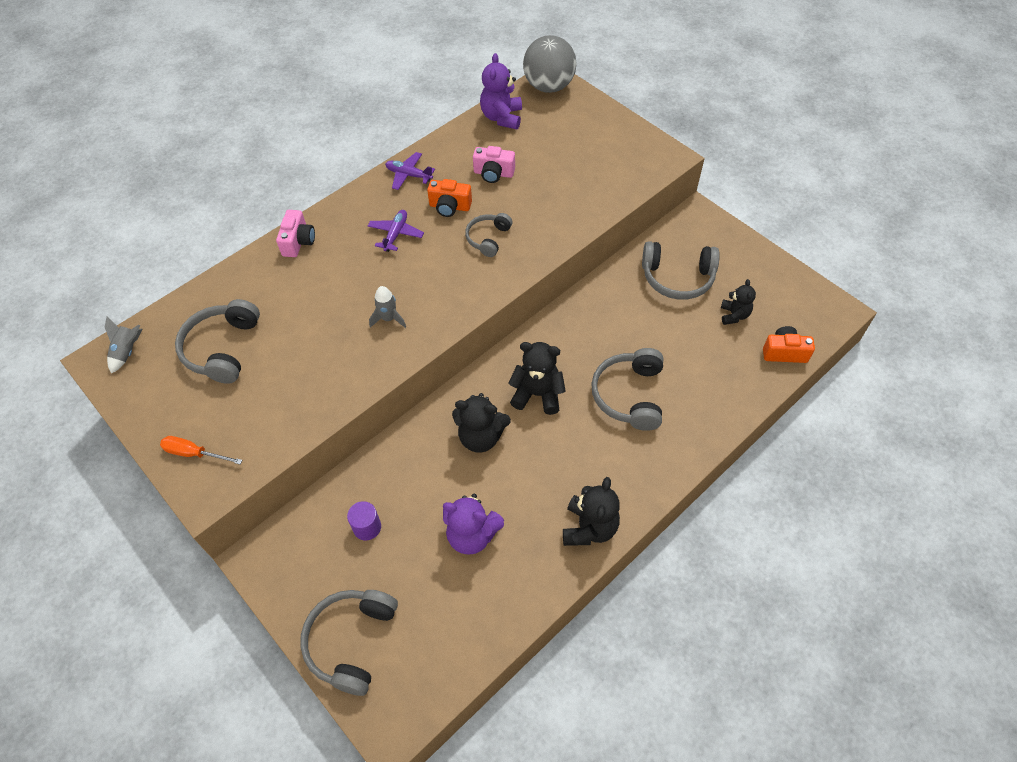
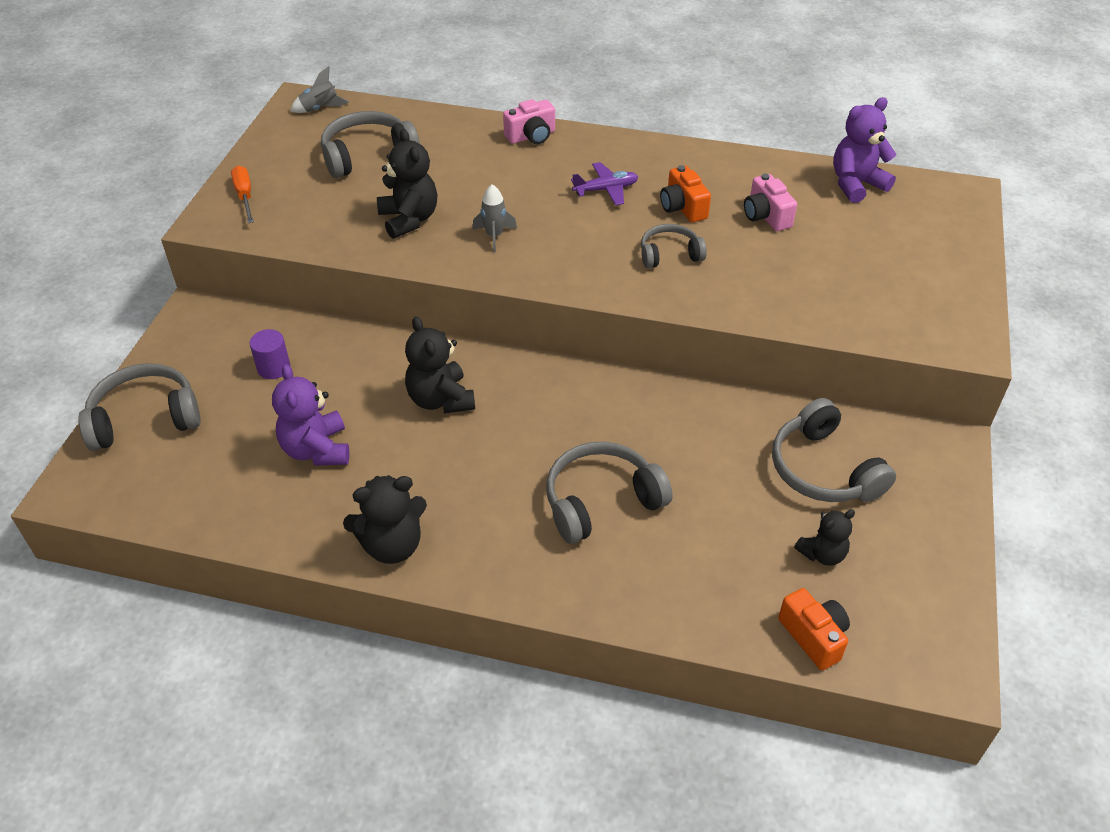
camera: 55 degrees right, 10 degrees down
(408, 175) = (693, 161): purple plane -> none
(537, 394) = (533, 419): black teddy bear -> black teddy bear (409, 219)
(549, 86) = (951, 196): grey ball -> none

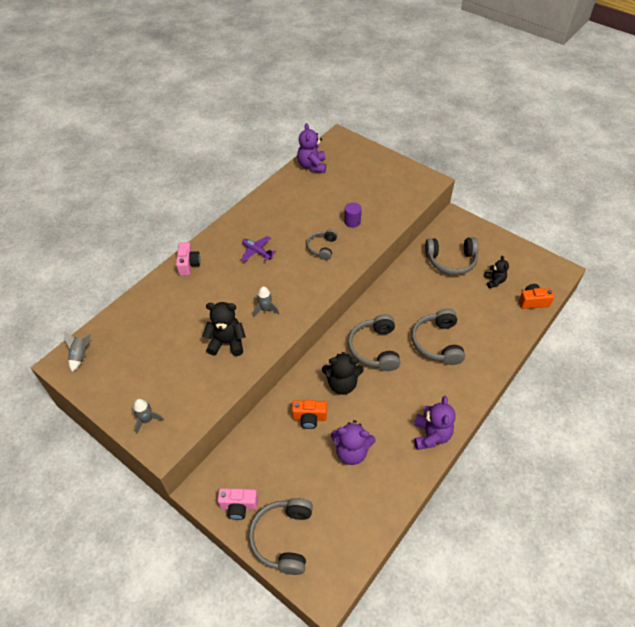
camera: 65 degrees left, 5 degrees up
(245, 196) = (147, 420): orange screwdriver -> grey rocket
(273, 368) = (276, 457): purple cylinder -> purple cylinder (352, 222)
(368, 155) = (151, 344): grey headphones -> grey headphones (375, 348)
(392, 545) = (431, 435): black teddy bear -> purple teddy bear
(606, 190) = (257, 252): purple plane -> purple plane turned 60 degrees counterclockwise
(682, 208) = (290, 229): orange camera -> orange camera (309, 418)
(766, 216) = (315, 204): pink camera -> pink camera (238, 506)

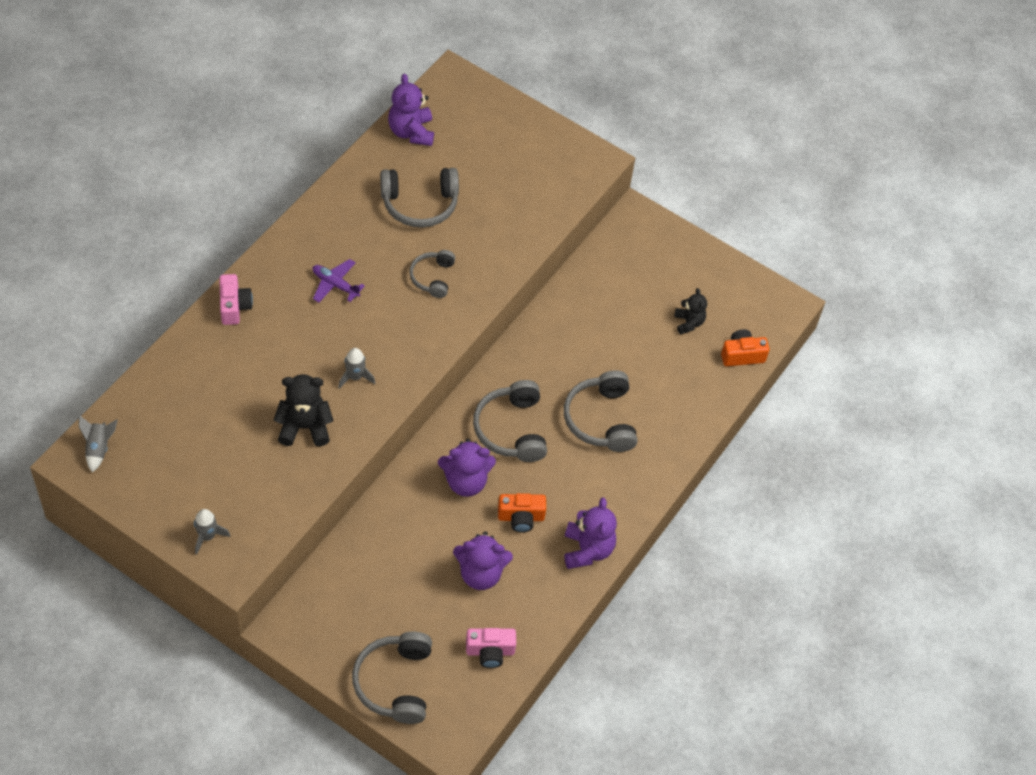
camera: 10 degrees left, 5 degrees up
(238, 506) = (334, 646): pink camera -> pink camera (490, 652)
(309, 418) = (422, 529): orange camera -> orange camera (521, 517)
(342, 384) = (466, 481): black teddy bear -> purple teddy bear
(352, 222) = (477, 233): purple cylinder -> none
(451, 261) = (626, 290): grey headphones -> grey headphones (420, 204)

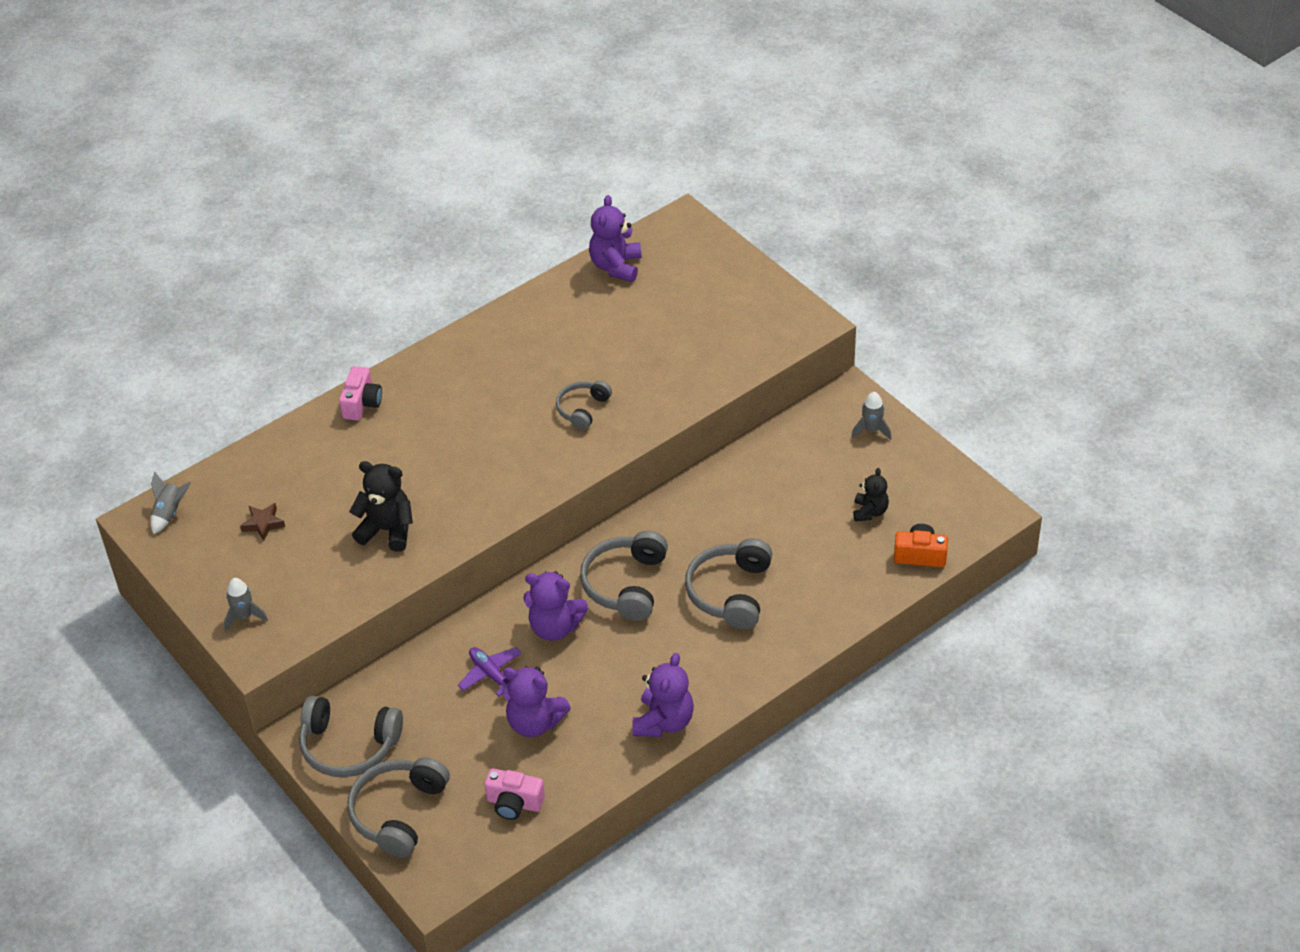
camera: 25 degrees right, 10 degrees down
(190, 442) = (263, 524): none -> brown star
(335, 285) = (475, 400): purple plane -> purple plane (491, 674)
(355, 377) = (460, 491): grey rocket -> grey rocket (871, 430)
(420, 204) = (597, 336): grey headphones -> grey headphones (349, 746)
(521, 517) = (601, 675): orange camera -> none

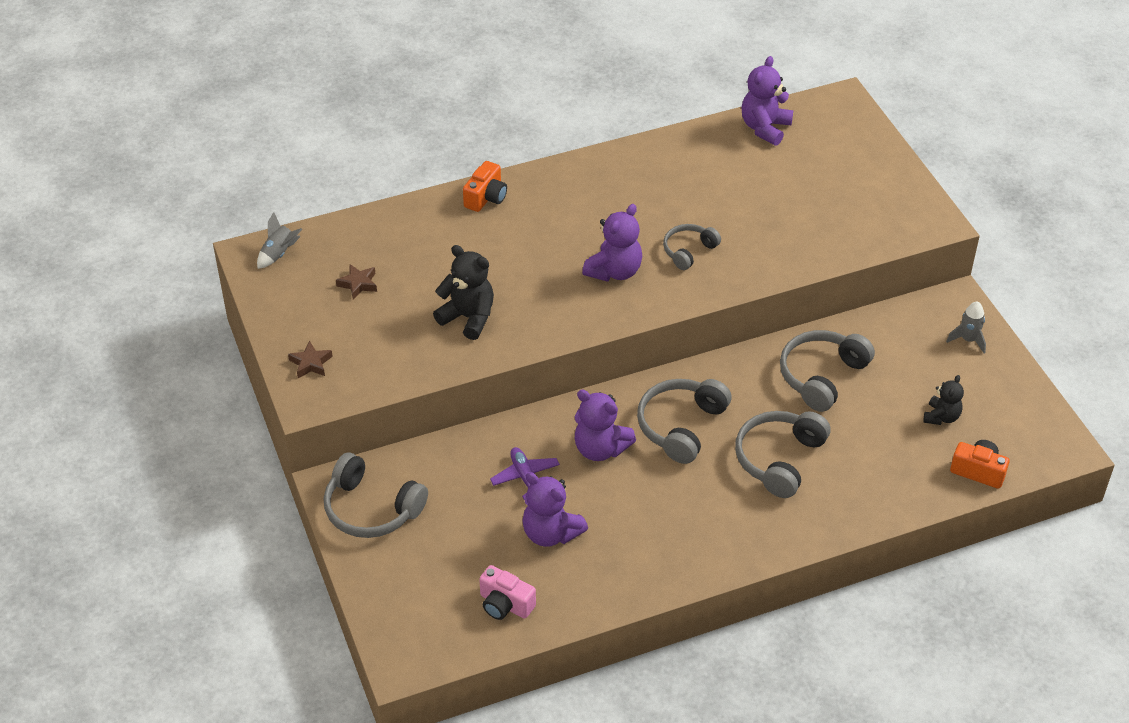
camera: 15 degrees right, 0 degrees up
(244, 616) = (311, 363): grey rocket -> brown star
(362, 403) = (486, 198): pink camera -> orange camera
(398, 813) = (394, 583): grey headphones -> grey headphones (822, 376)
(664, 722) = (673, 565): purple teddy bear -> purple teddy bear (614, 271)

